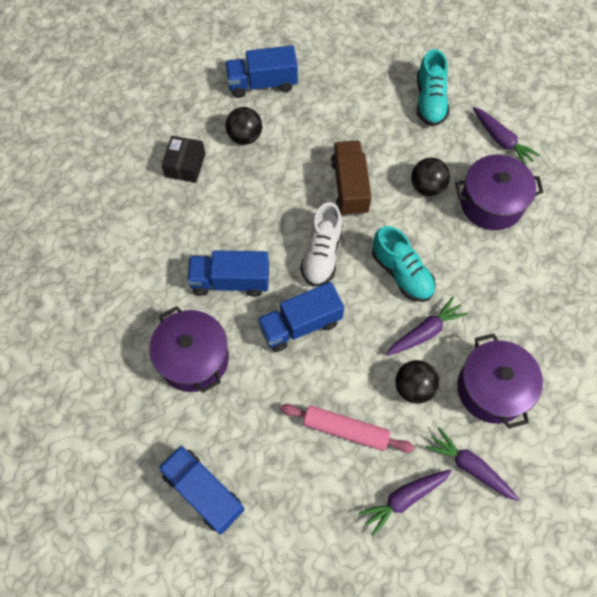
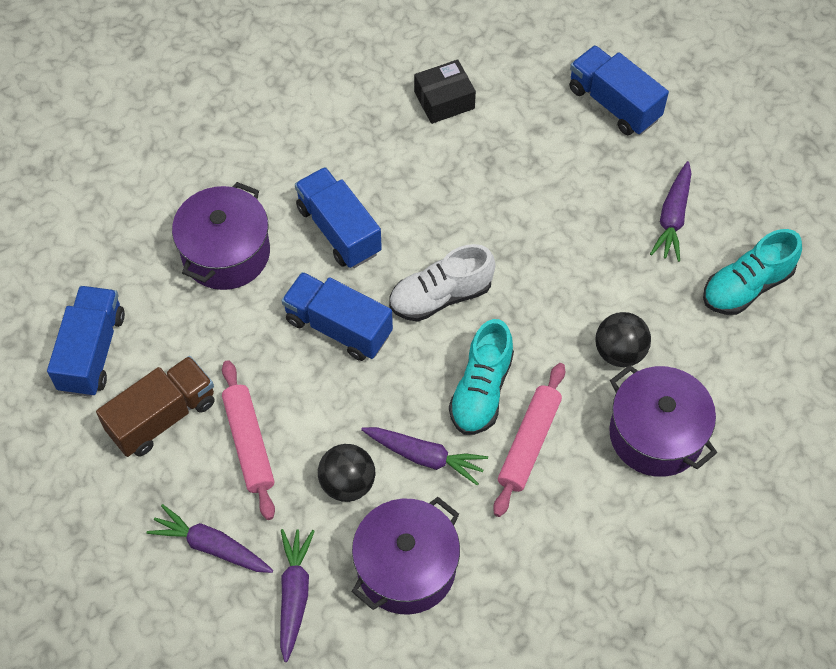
camera: 55 degrees right, 5 degrees down
(245, 137) = (528, 131): black ball -> none
(349, 187) = (551, 272): brown truck -> brown truck (162, 417)
(453, 270) = (529, 443): none -> pink rolling pin
(501, 140) = (759, 397): purple carrot -> purple carrot (673, 217)

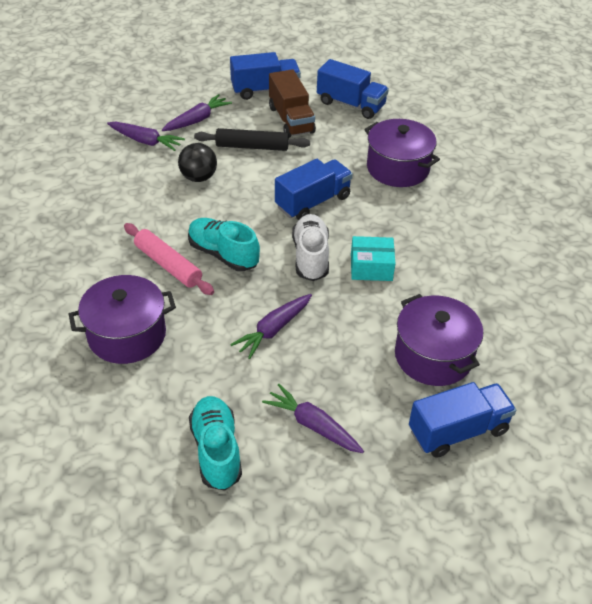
camera: 110 degrees right, 15 degrees down
(249, 443) = (252, 147): pink rolling pin -> black rolling pin
(338, 230) = (393, 222): blue truck -> blue truck (265, 90)
(406, 567) = (127, 186): purple pot -> purple pot (433, 356)
(424, 457) = (193, 214): purple carrot -> purple carrot (273, 330)
(428, 231) = (371, 267): none -> turquoise box
(444, 100) = (498, 314): black box -> none
(619, 352) = (206, 339): black ball -> none

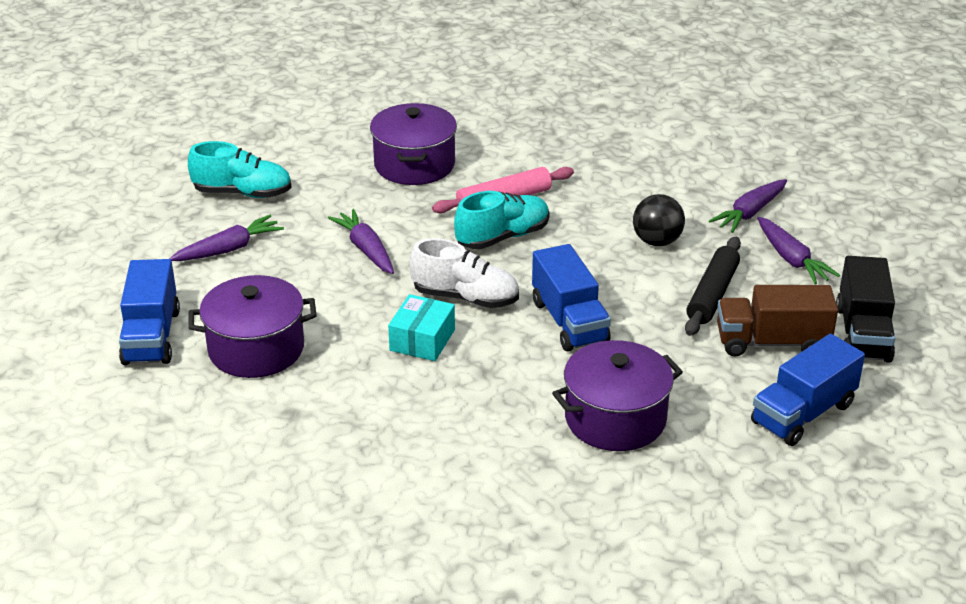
camera: 110 degrees right, 10 degrees down
(265, 90) = (862, 333): blue truck -> black truck

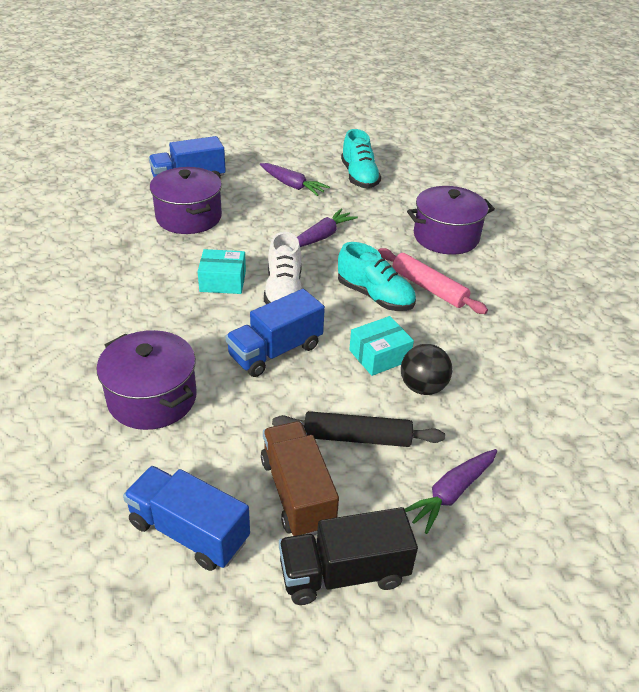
camera: 70 degrees right, 5 degrees up
(602, 256) = (379, 355): none -> turquoise box
(750, 213) = (515, 449): purple carrot -> none

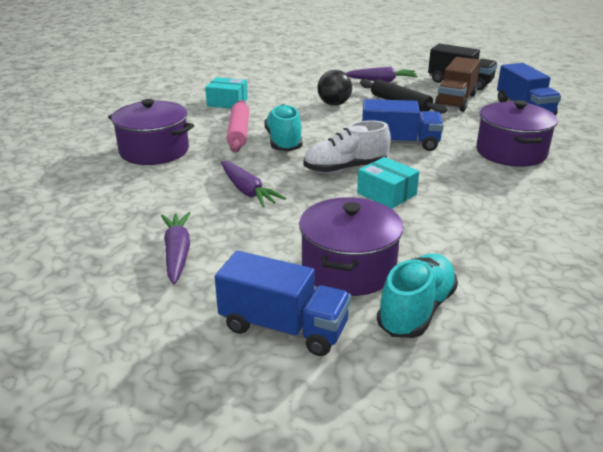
camera: 135 degrees left, 10 degrees down
(284, 292) = (345, 168): white shoe -> white shoe turned 150 degrees counterclockwise
(321, 237) = (247, 191): purple carrot -> purple carrot turned 120 degrees counterclockwise
(359, 177) = (94, 229): turquoise shoe -> turquoise shoe (416, 310)
(379, 355) = (335, 120): turquoise box -> turquoise box (227, 102)

